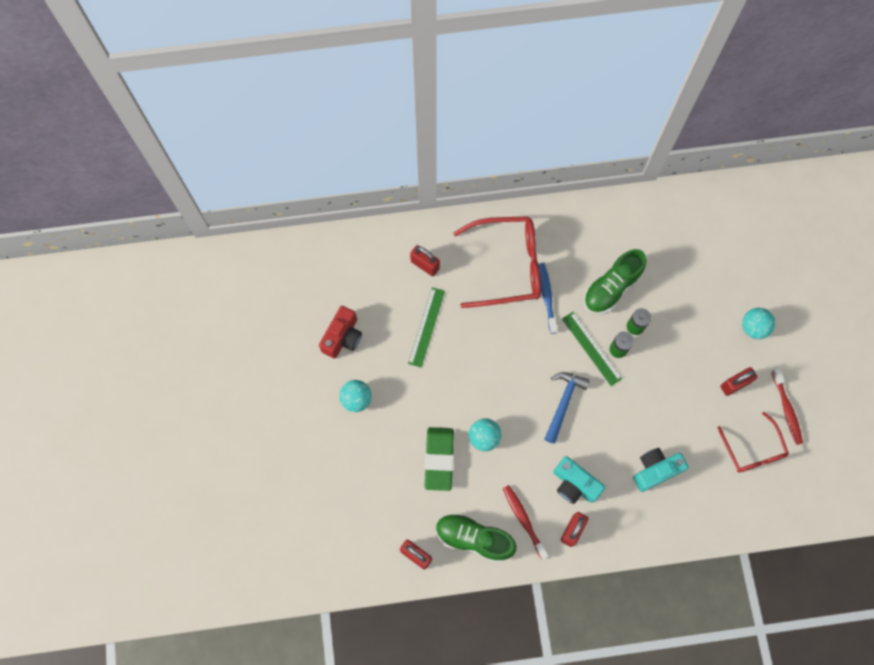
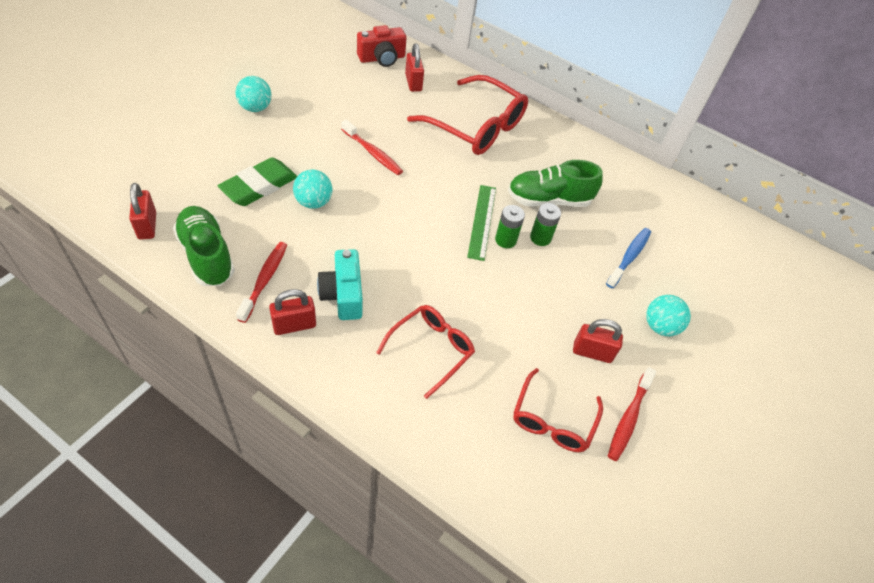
camera: 35 degrees right, 20 degrees down
(343, 337) = (298, 73): red camera -> red camera (382, 58)
(426, 327) = (366, 111): green ruler -> none
(472, 360) = (373, 153): none -> red toothbrush
(546, 296) = (485, 164): blue toothbrush -> blue toothbrush (629, 257)
(563, 403) = (410, 235): blue hammer -> none
(655, 470) = (431, 350): turquoise camera -> red glasses

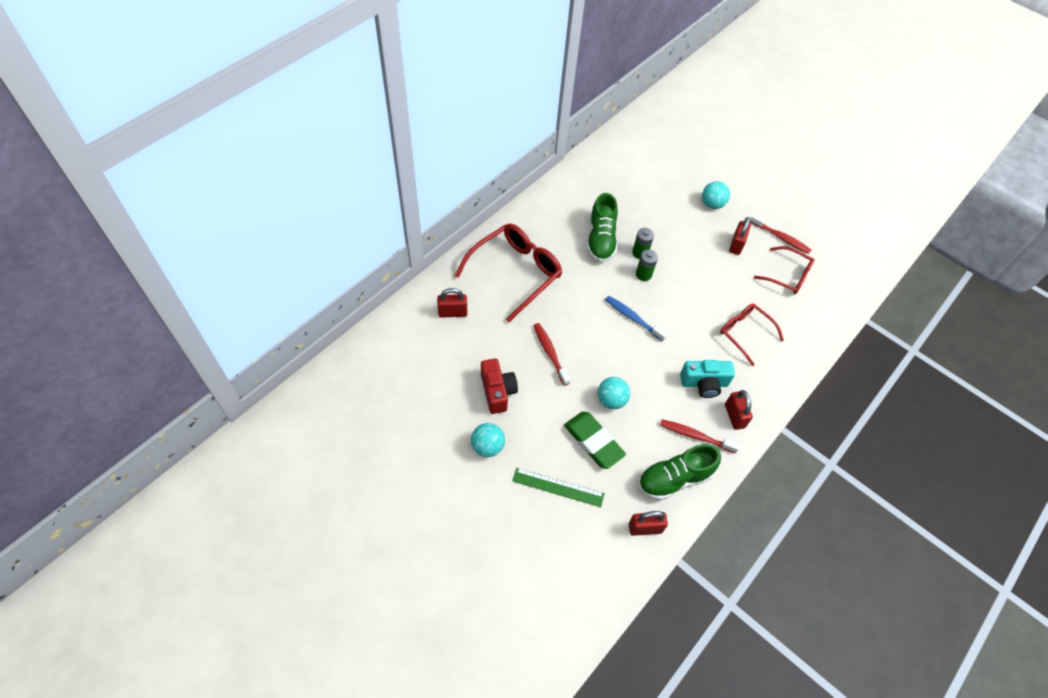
camera: 80 degrees left, 5 degrees up
(373, 153) = (550, 353): red toothbrush -> red toothbrush turned 75 degrees counterclockwise
(382, 58) = (412, 335): red camera -> red camera (497, 391)
(482, 221) = (626, 286): green ruler -> green ruler (558, 487)
(629, 257) = (654, 205): blue toothbrush -> blue toothbrush (633, 318)

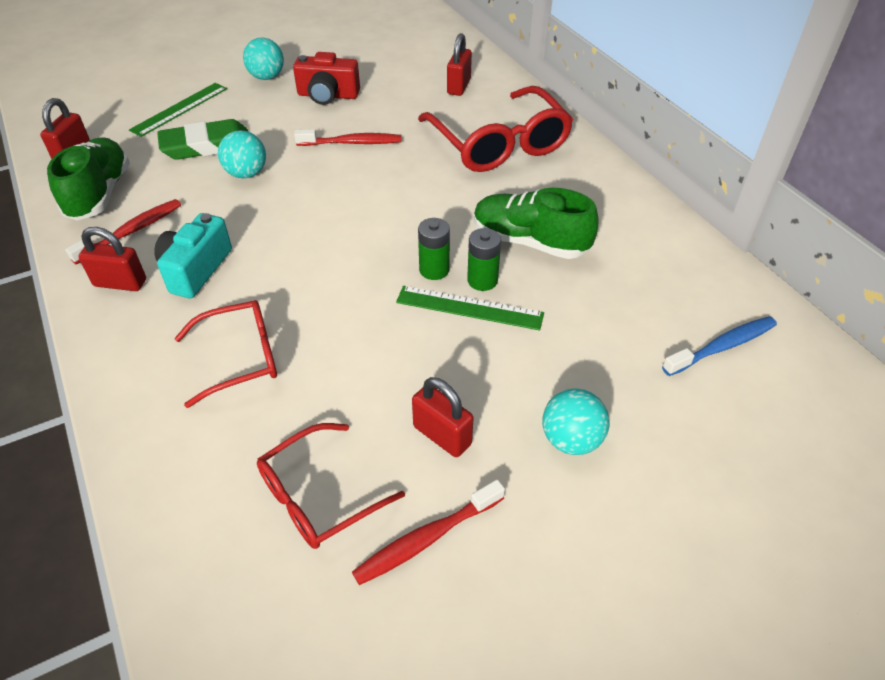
camera: 115 degrees right, 10 degrees down
(633, 318) = (358, 231): blue toothbrush -> blue toothbrush (722, 346)
(661, 253) = (469, 308): none -> green ruler

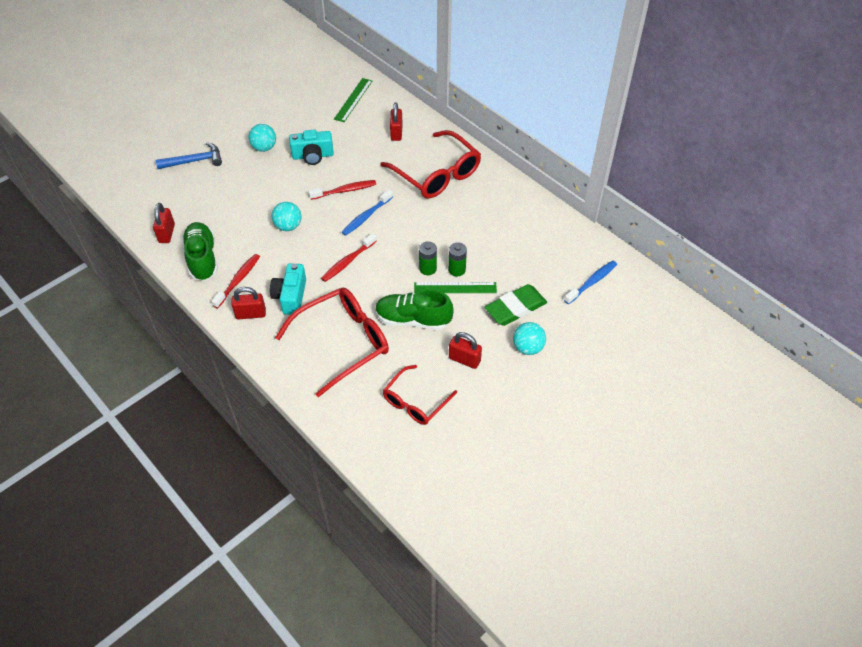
camera: 15 degrees left, 5 degrees up
(167, 78) = (195, 161): none -> blue hammer
(179, 109) = (218, 185): green ruler -> green ruler (353, 100)
(206, 145) = (251, 210): green eraser -> green eraser (515, 308)
(240, 358) = (342, 342): red glasses -> red glasses, size x1.66
(328, 95) = (313, 156): red camera -> turquoise camera
(368, 180) = (366, 217): none -> blue toothbrush
(426, 538) = (474, 409): red toothbrush -> red toothbrush (348, 261)
(529, 242) = (475, 240): green shoe -> green shoe (413, 320)

